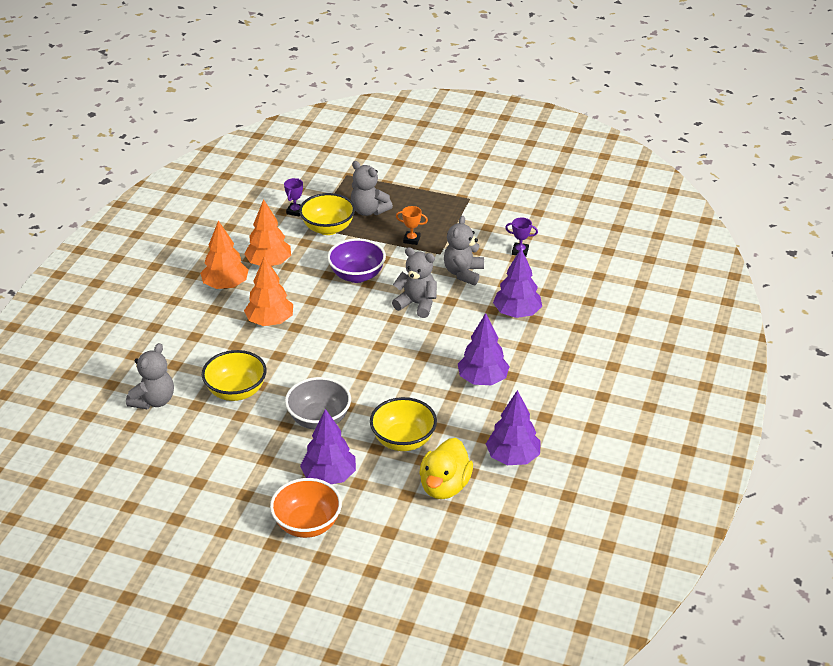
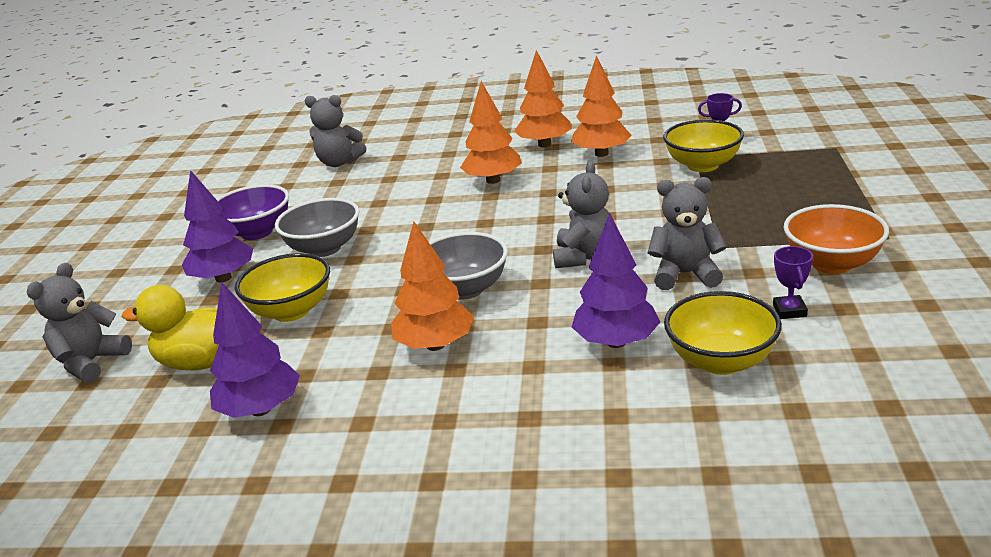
camera: 80 degrees right, 10 degrees down
(236, 391) = (363, 194): yellow bowl -> yellow bowl (721, 361)
(307, 524) = (144, 284): orange bowl -> orange bowl (832, 263)
(357, 275) = (618, 204): purple bowl -> purple bowl (257, 232)
(369, 211) = (769, 178): grey teddy bear -> grey teddy bear (91, 363)
(411, 240) = (731, 220): orange trophy -> none
(425, 359) = (465, 289): none -> grey bowl
(482, 379) = (435, 345): purple tree -> orange tree

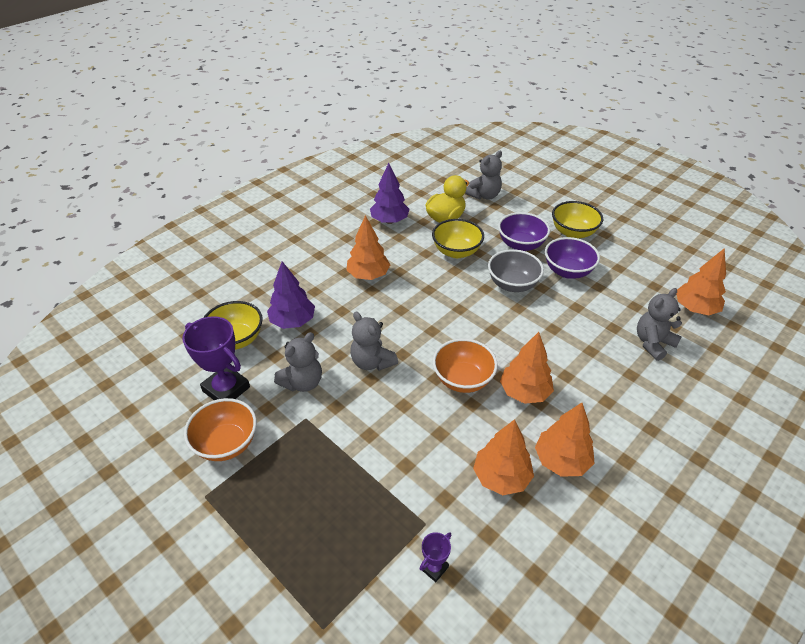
camera: 125 degrees right, 15 degrees up
(91, 363) = (484, 195): grey teddy bear -> grey teddy bear turned 75 degrees clockwise
(223, 278) = (521, 245): purple tree -> purple bowl
(258, 164) = (695, 309): none -> orange tree
(465, 289) = (401, 306): grey bowl -> none
(524, 207) = (463, 379): none -> orange bowl
(703, 165) = (406, 512): yellow bowl -> yellow bowl (573, 232)
(789, 311) = (226, 389): purple trophy -> purple trophy, size x2.05

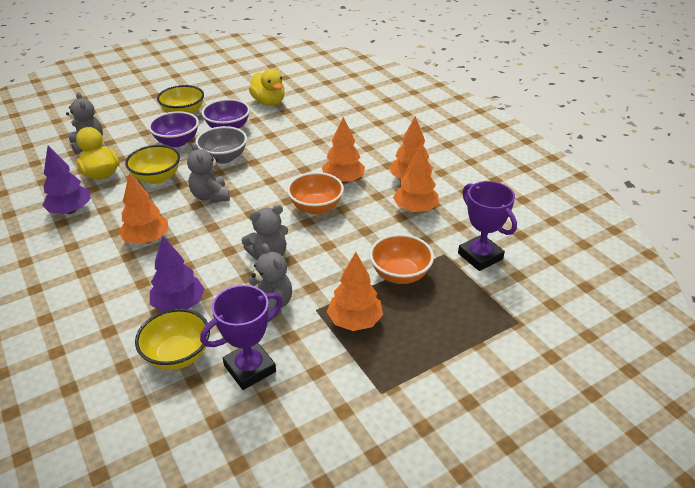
camera: 75 degrees left, 5 degrees down
(226, 443) = (323, 372): orange bowl -> orange bowl (400, 274)
(434, 568) = (480, 256): purple trophy -> purple trophy, size x2.05
(643, 287) = (269, 102): none -> yellow duck
(653, 343) = (325, 115): grey teddy bear -> grey teddy bear (210, 196)
(695, 309) = (303, 90): orange tree -> orange tree (355, 321)

